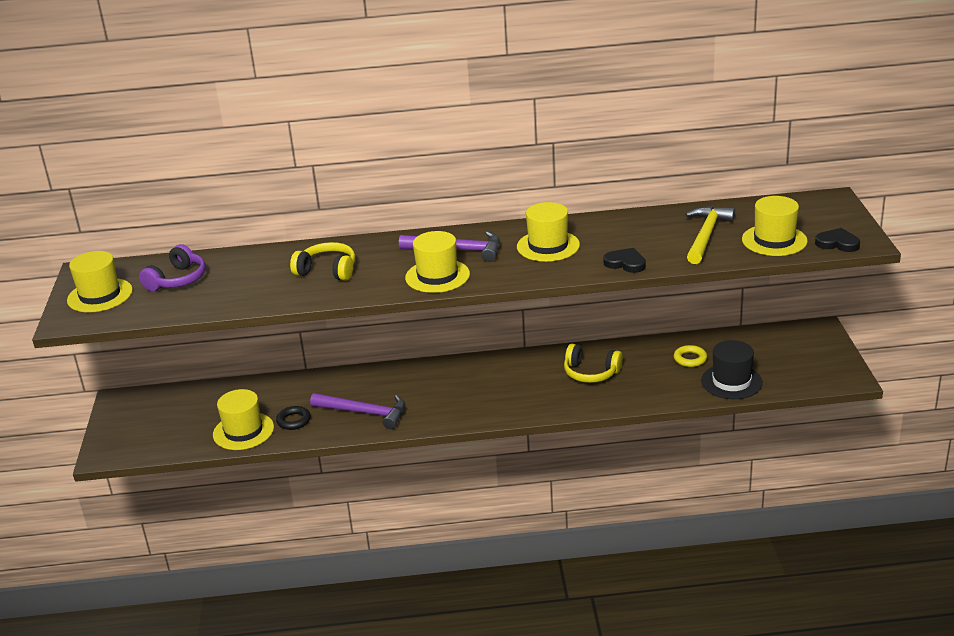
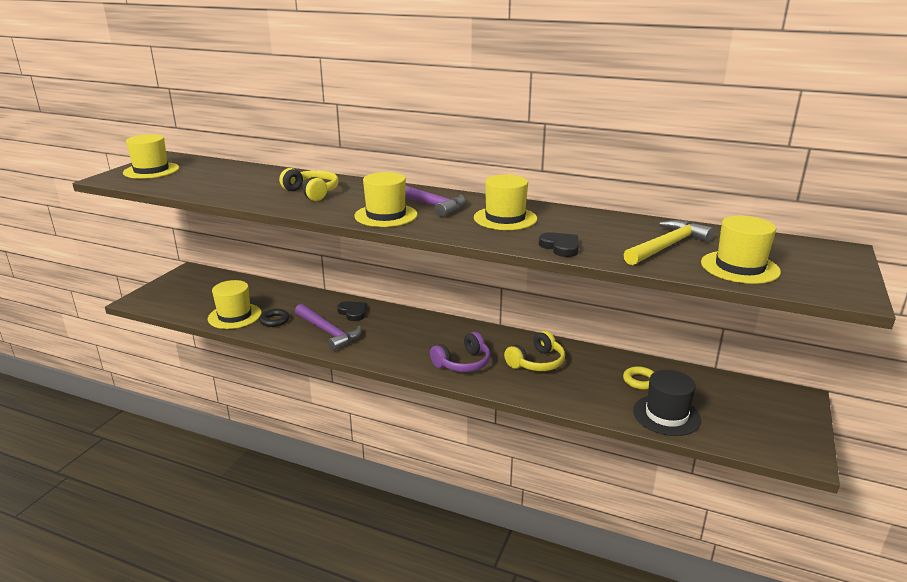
camera: 25 degrees right, 5 degrees down
(177, 280) = (209, 174): purple headphones -> purple headphones (463, 363)
(591, 373) = (536, 362): yellow headphones -> yellow headphones turned 90 degrees counterclockwise
(837, 243) = (816, 288): black heart -> black heart (353, 312)

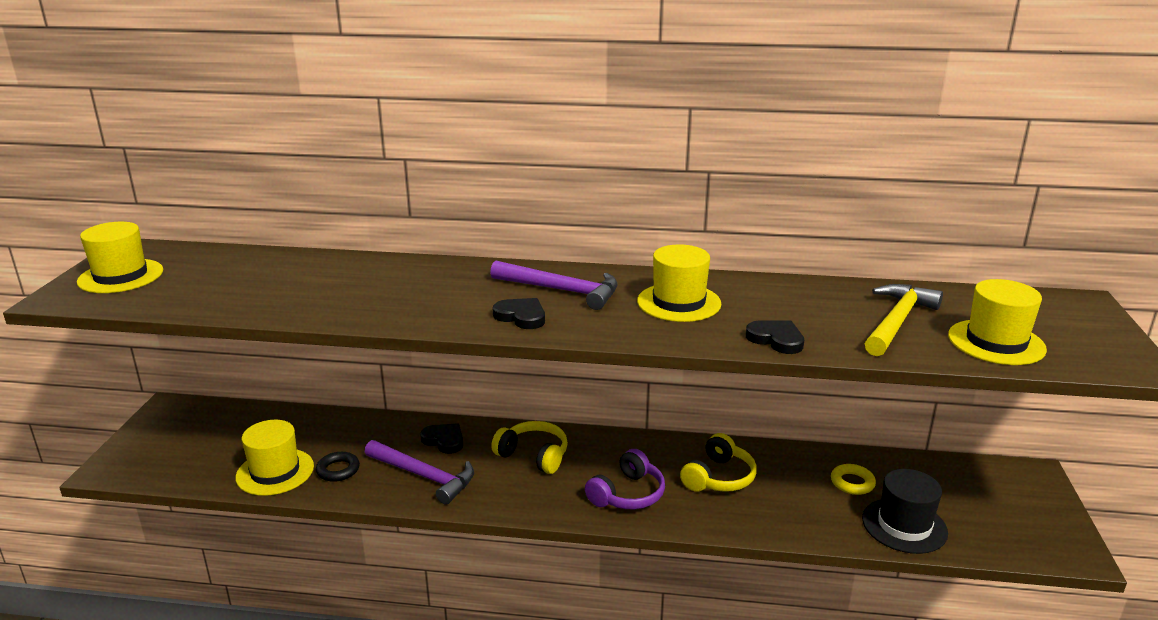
camera: 15 degrees left, 0 degrees up
(312, 192) = (392, 289): yellow headphones -> yellow headphones (533, 455)
(386, 215) = (521, 316): yellow hat -> black heart

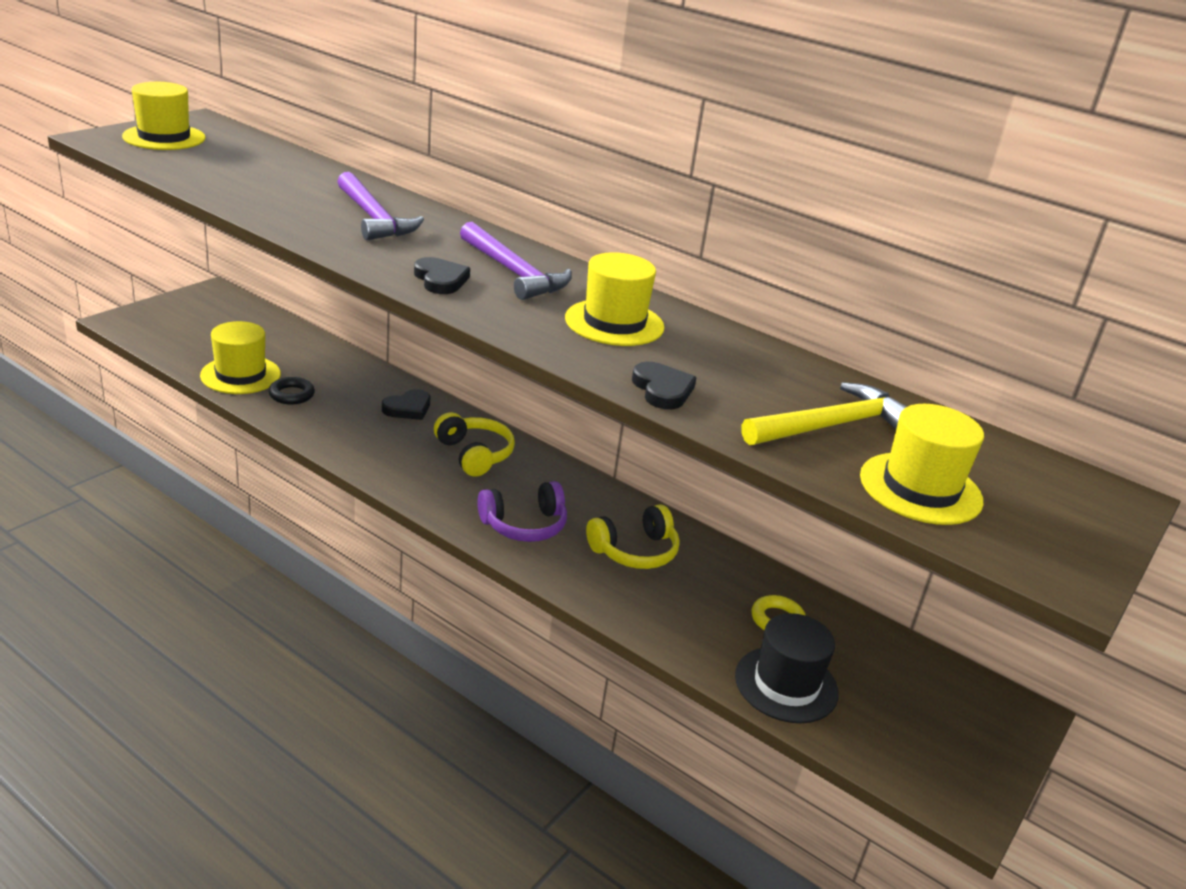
camera: 25 degrees right, 5 degrees up
(424, 476) = (357, 430): purple hammer -> purple hammer (374, 218)
(444, 440) = (408, 408): black heart -> black heart turned 75 degrees clockwise

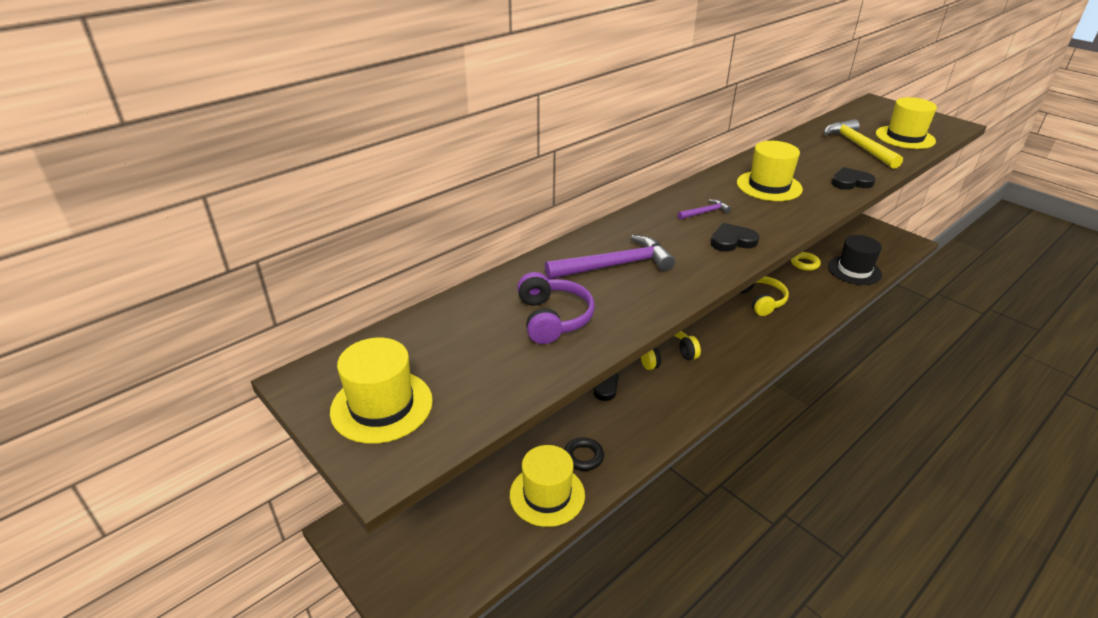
camera: 75 degrees left, 5 degrees up
(514, 273) = (705, 212): purple hammer -> purple hammer, size x0.49
(524, 525) = (745, 340): purple headphones -> purple headphones (553, 318)

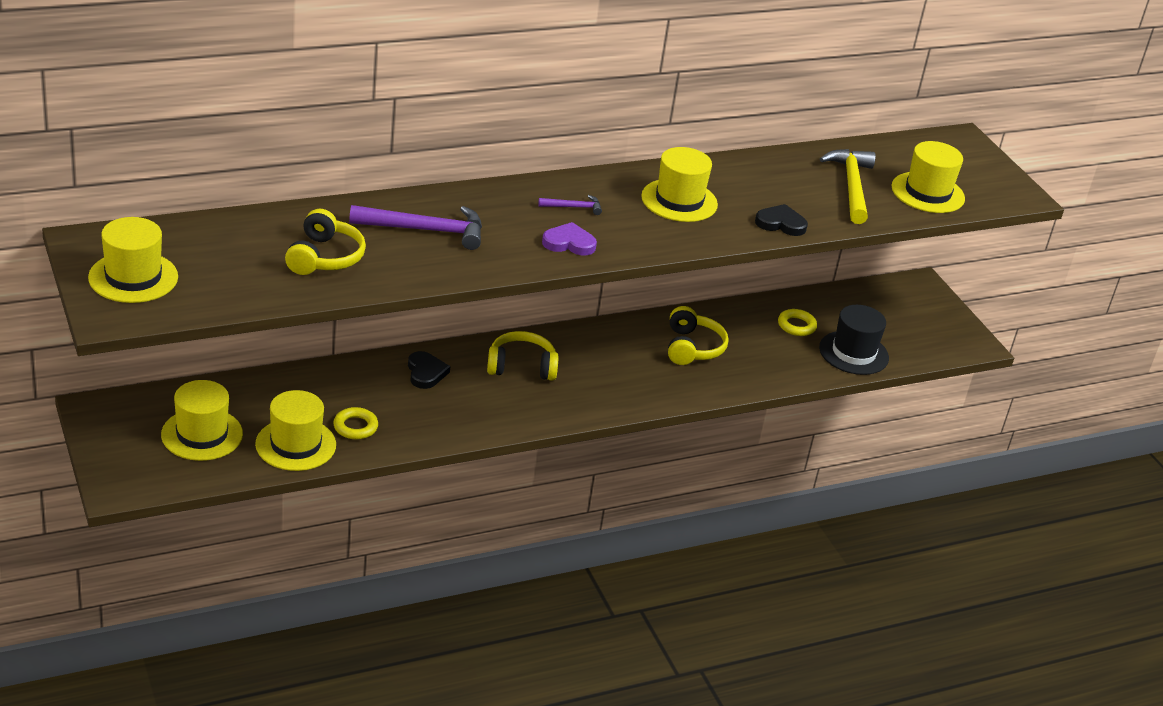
camera: 15 degrees right, 0 degrees up
(460, 518) = (202, 434): none -> yellow hat
(553, 318) = (324, 257): purple headphones -> yellow headphones
(583, 457) = (355, 427): black ring -> yellow ring
(732, 241) = (569, 243): black heart -> purple heart

